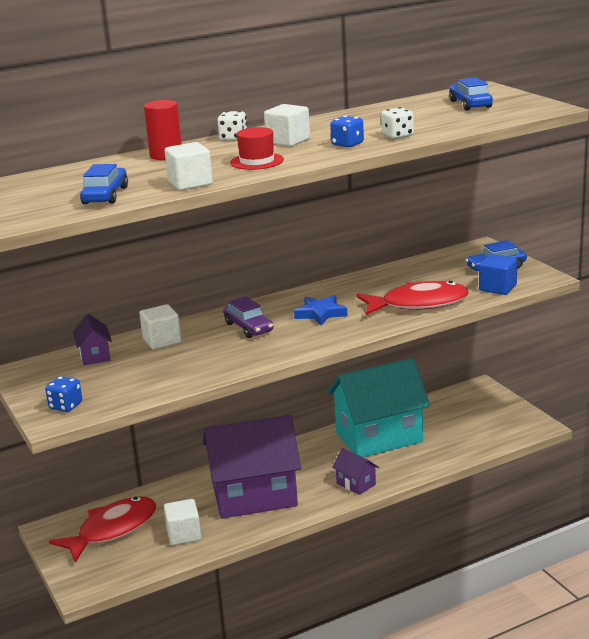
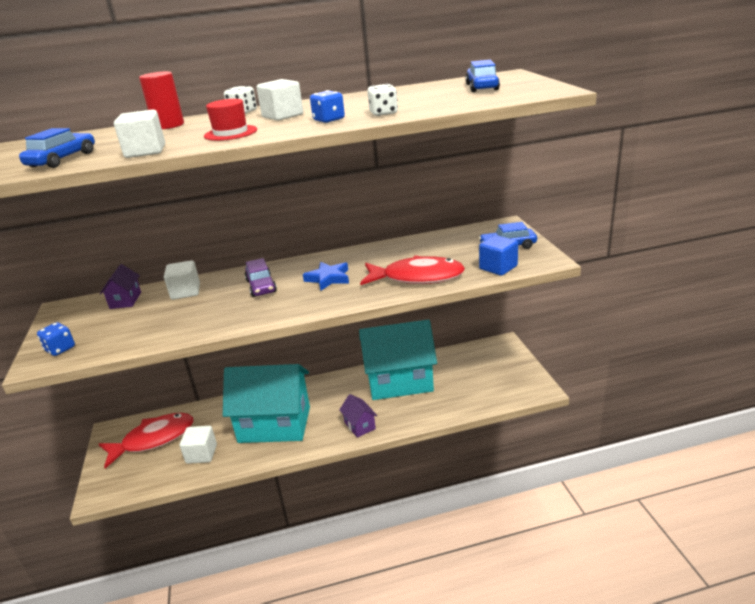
camera: 15 degrees right, 5 degrees up
(254, 496) = (274, 424): purple house -> turquoise house

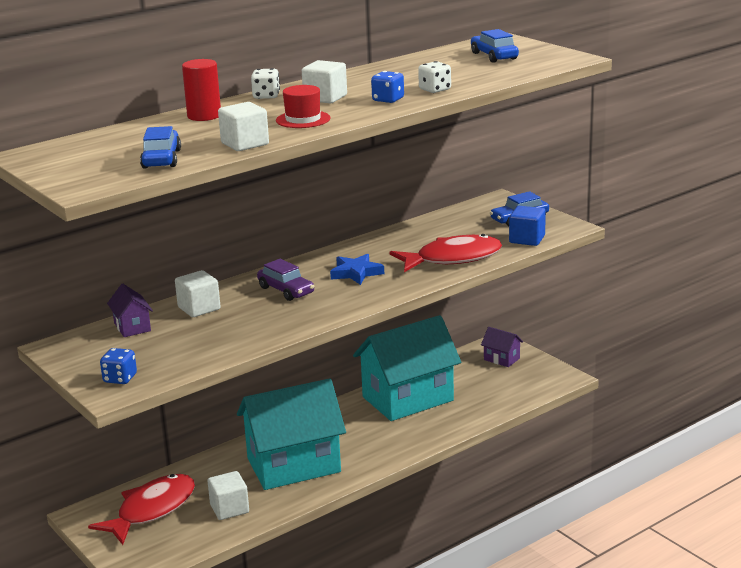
camera: 25 degrees left, 5 degrees down
(359, 425) = (395, 446): purple house -> purple house (501, 359)

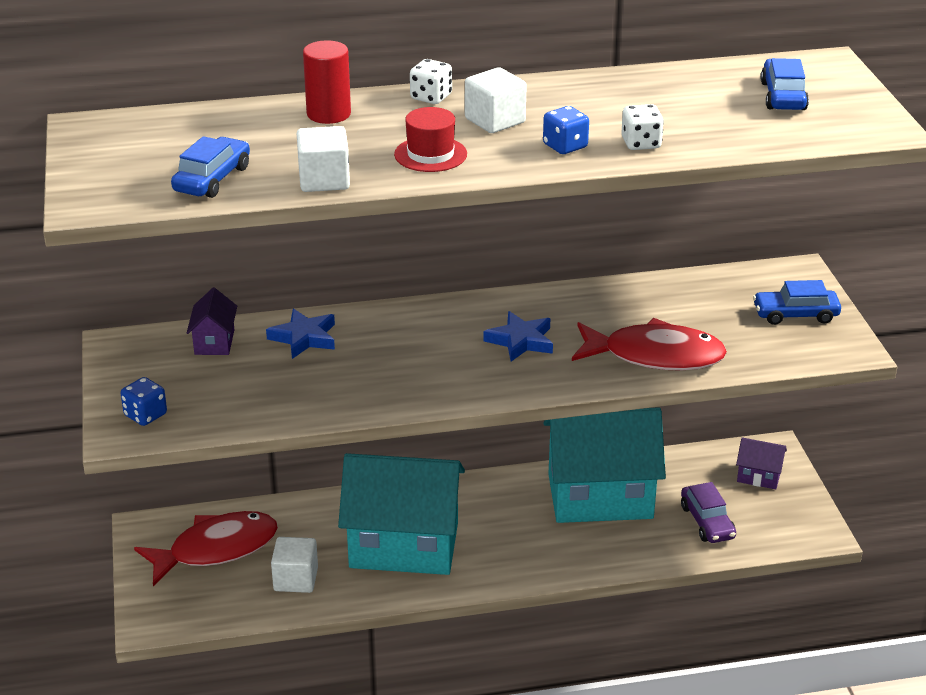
camera: 25 degrees right, 10 degrees up
(199, 308) = (304, 338): white cube -> blue star
(286, 290) = (419, 342): purple car -> purple car (707, 522)
(501, 359) = (759, 476): purple house -> purple house turned 45 degrees counterclockwise
(527, 239) = (776, 353): blue cube -> none

